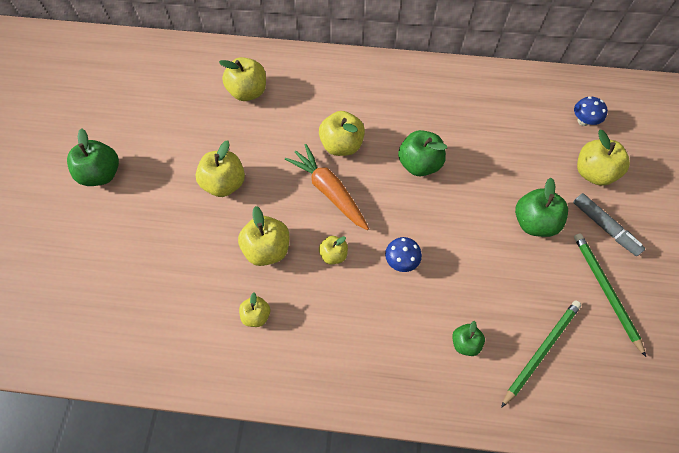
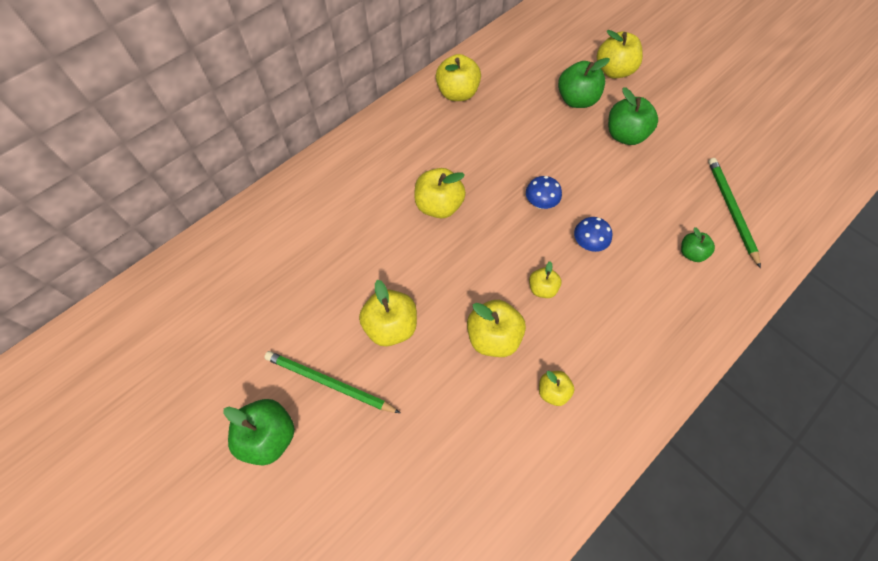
camera: 50 degrees left, 0 degrees up
(248, 92) = (306, 237): yellow apple -> yellow apple (457, 93)
(329, 191) = (476, 248): orange carrot -> none
(419, 164) = (509, 166): green apple -> green apple (576, 100)
(583, 121) = (566, 42): blue mushroom -> blue mushroom (540, 203)
(604, 227) = (663, 99): grey marker -> none
(605, 290) = (712, 137): green pencil -> green pencil (329, 383)

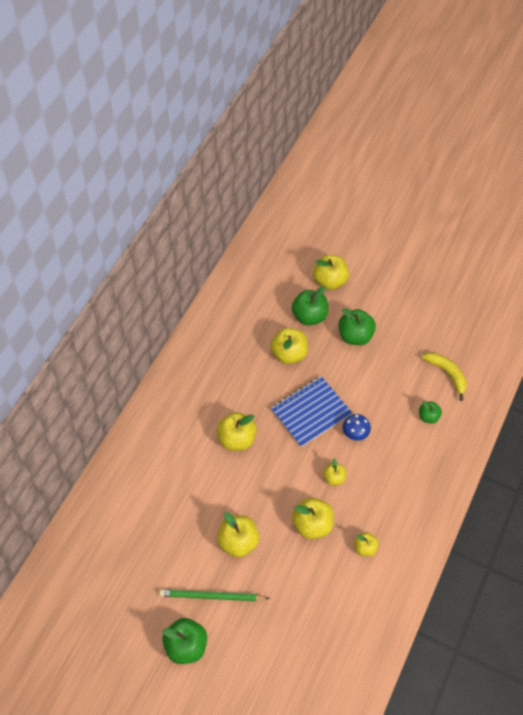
camera: 20 degrees left, 5 degrees down
(457, 93) = (214, 339): yellow apple -> yellow apple (289, 354)
(540, 203) = (311, 412): blue mushroom -> blue notebook
(731, 210) = (447, 374): green pencil -> yellow banana

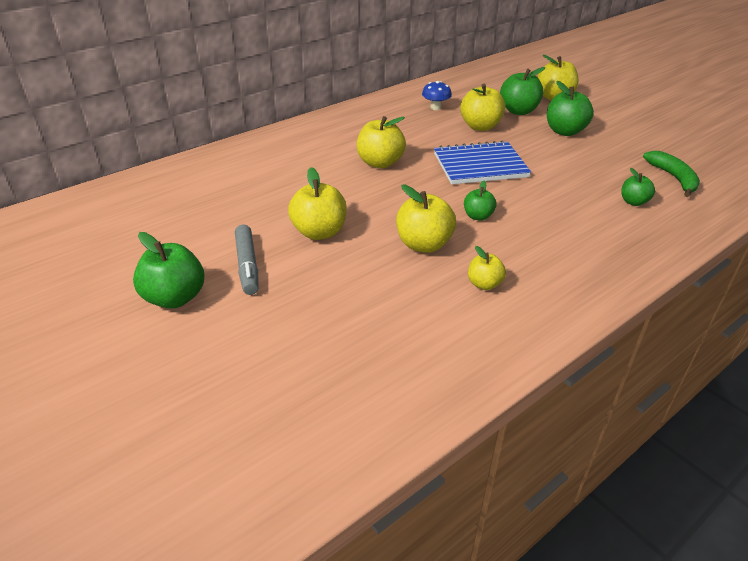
camera: 25 degrees right, 20 degrees down
(211, 596) = (247, 265): green pencil -> grey marker
(334, 478) = (478, 216): yellow apple -> green apple
(355, 433) = (526, 191): blue mushroom -> blue mushroom (435, 108)
(447, 374) = (673, 178): yellow banana -> green banana

